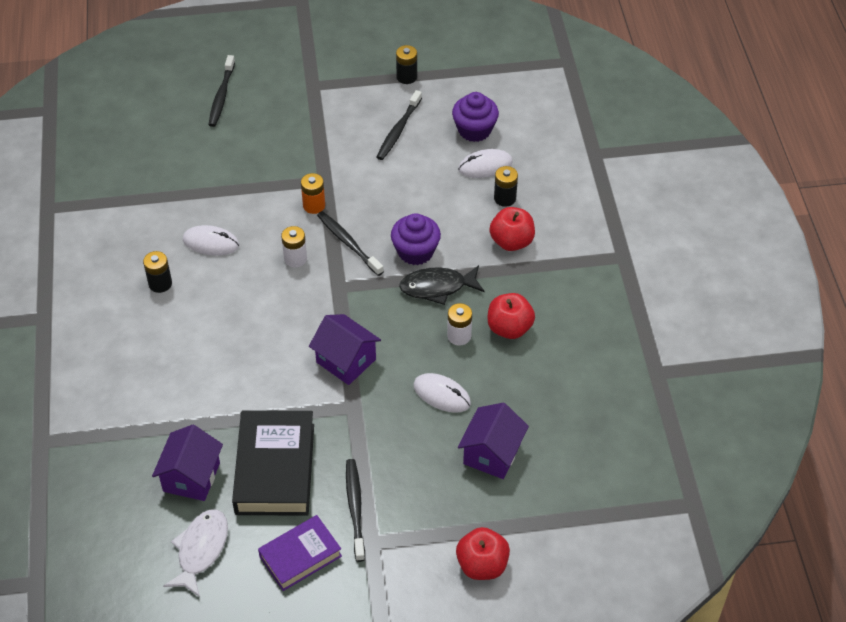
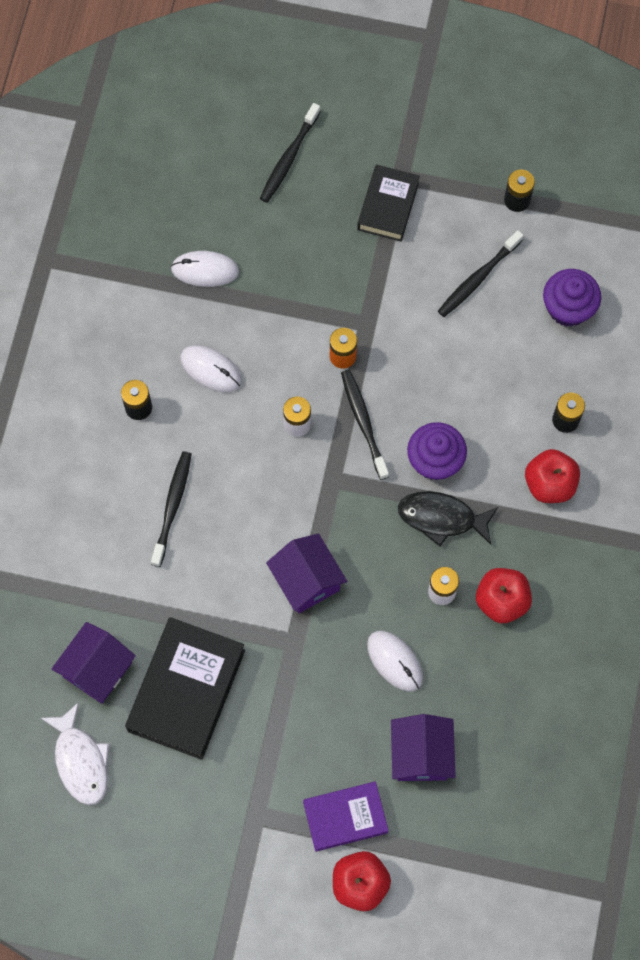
camera: 20 degrees right, 20 degrees up
(201, 550) = (80, 760): white fish -> white fish turned 120 degrees clockwise
(300, 556) = (178, 805): purple book -> purple book (345, 817)
(310, 105) = (388, 206): none -> black book
(355, 508) = (253, 768): black toothbrush -> black toothbrush (172, 507)
(485, 166) = (560, 365): white mouse -> white mouse (205, 270)
(492, 454) = (421, 754): purple house -> purple house turned 45 degrees counterclockwise

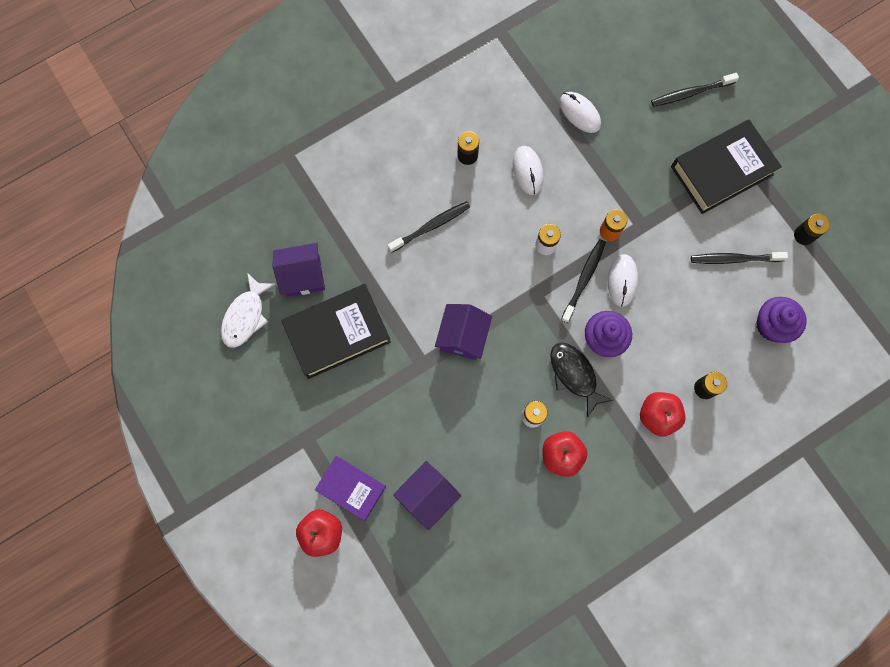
camera: 45 degrees right, 5 degrees up
(388, 206) = (722, 170): black book -> black book, size x1.61
(394, 661) = (466, 429): white mouse -> white mouse (622, 281)

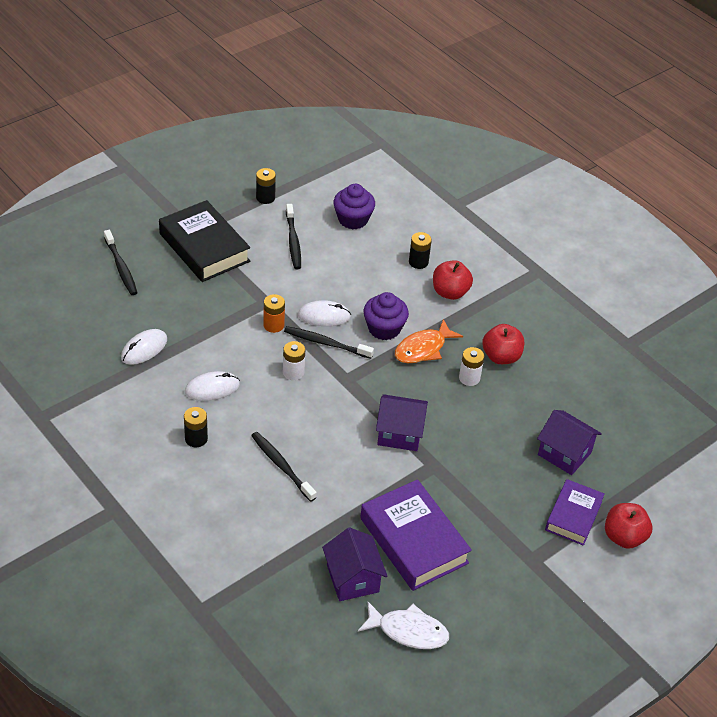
camera: 100 degrees left, 30 degrees down
(337, 333) = (414, 540): black book -> purple book
(574, 375) = (423, 348): black fish -> orange fish

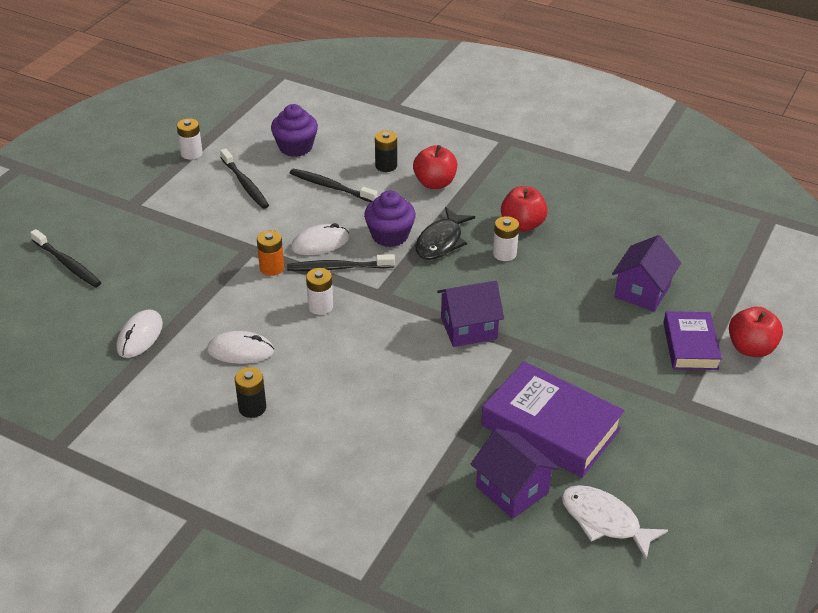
camera: 20 degrees left, 5 degrees down
(204, 247) = (152, 217): black book -> none
(212, 388) = (240, 351): white mouse -> white mouse turned 45 degrees clockwise
(265, 198) = (191, 153): black battery -> white battery
(281, 466) = (364, 402): black toothbrush -> black toothbrush (331, 187)
(408, 631) = (604, 521): white fish -> white fish turned 135 degrees counterclockwise
(423, 348) = (441, 241): orange fish -> black fish
(564, 453) = (642, 292): purple house -> purple house turned 75 degrees counterclockwise

